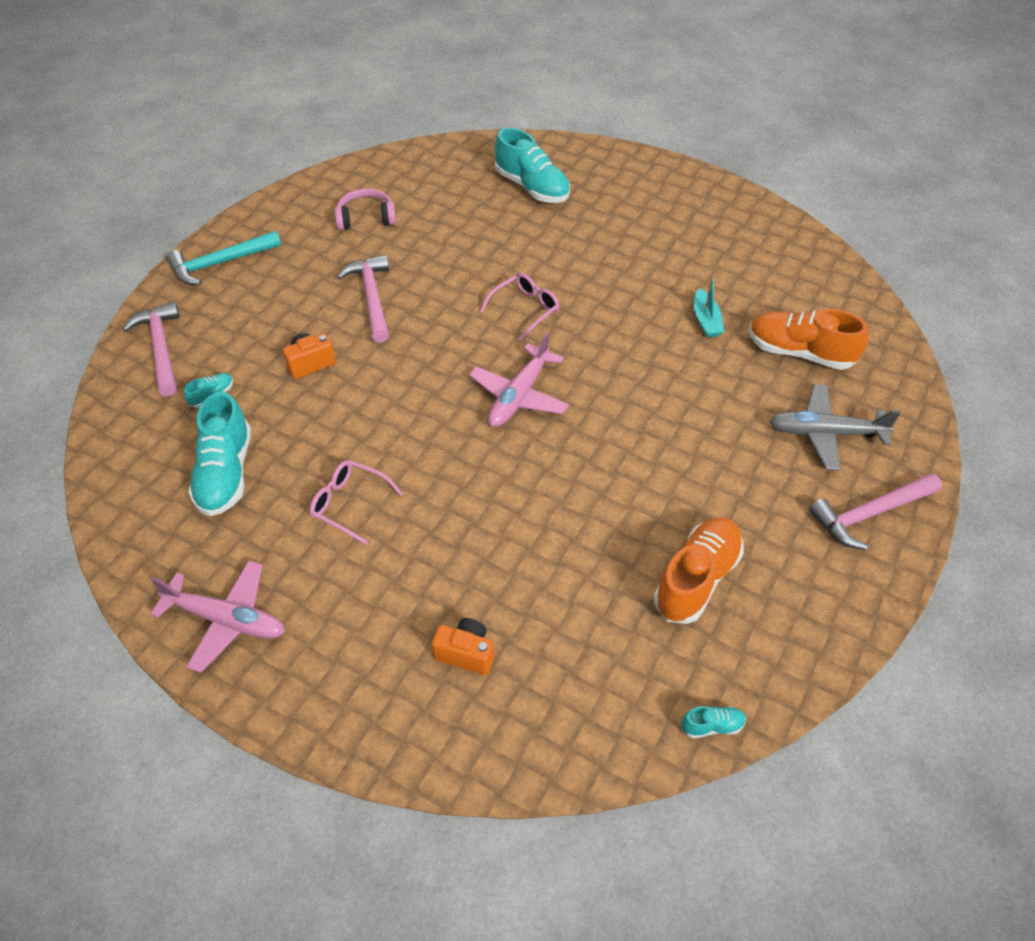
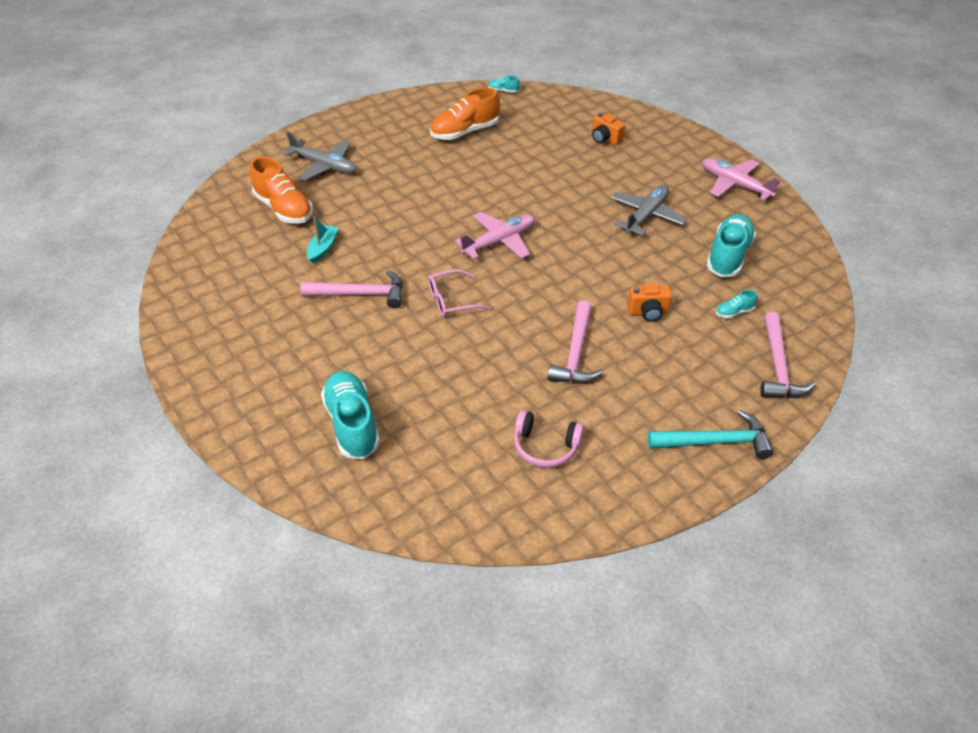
camera: 155 degrees left, 5 degrees down
(349, 504) = (646, 216): pink glasses -> grey plane
(869, 514) = (346, 129): pink hammer -> pink hammer (361, 294)

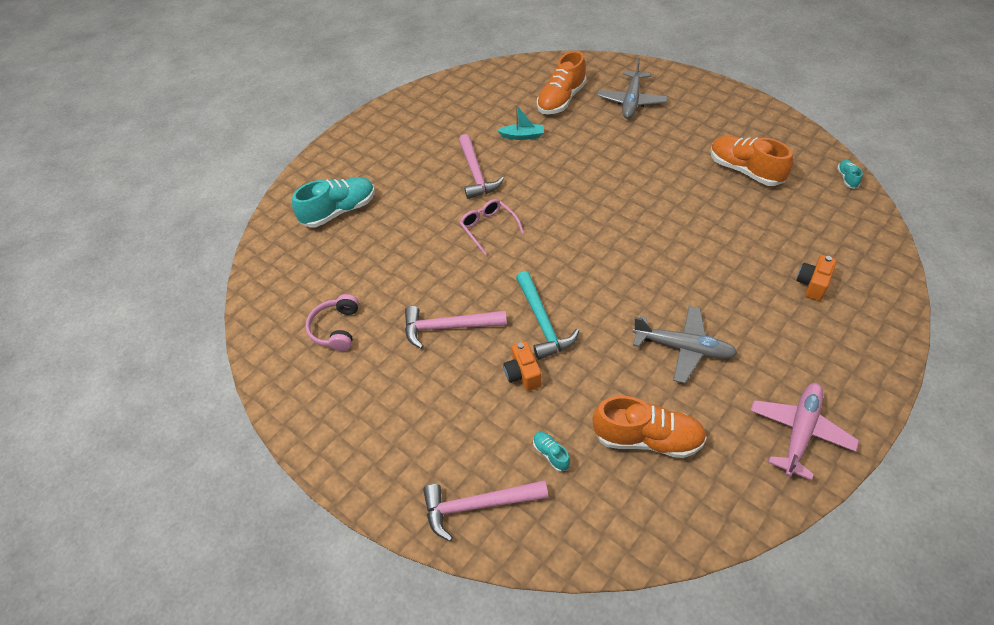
camera: 80 degrees right, 5 degrees up
(499, 242) = (581, 239): pink plane -> none
(715, 442) = (362, 455): turquoise hammer -> turquoise hammer (542, 322)
(728, 256) = (647, 438): turquoise shoe -> orange shoe

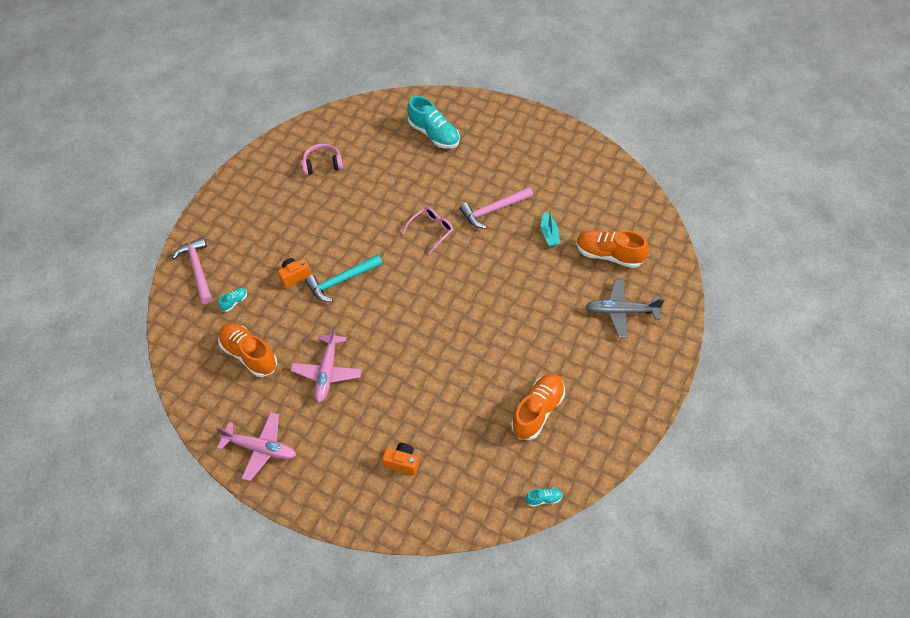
camera: 75 degrees right, 5 degrees up
(448, 327) = (331, 226): pink hammer -> none
(647, 438) = (249, 355): orange shoe -> orange shoe turned 135 degrees clockwise
(683, 348) = (327, 372): grey plane -> pink plane

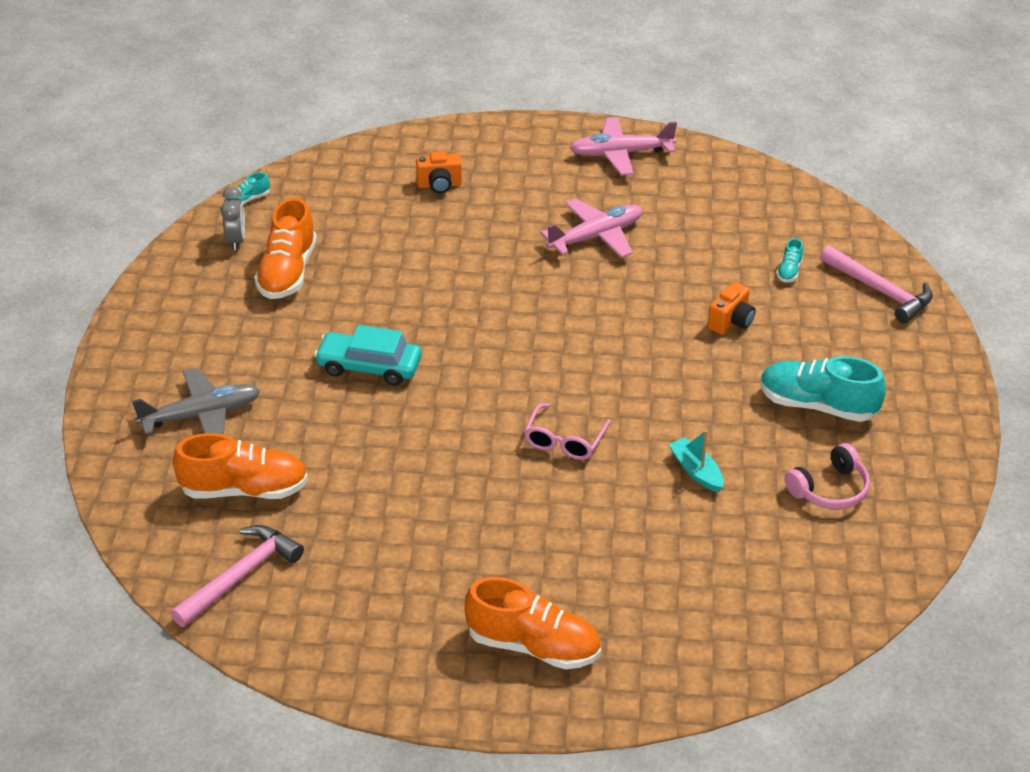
camera: 155 degrees right, 15 degrees down
(249, 355) = (714, 225): orange shoe -> orange shoe (533, 646)
(327, 372) = (596, 236): pink plane -> pink plane turned 75 degrees clockwise
(341, 281) = (658, 335): turquoise hammer -> none
(434, 134) = (667, 607): turquoise shoe -> turquoise shoe (817, 405)
(493, 210) = (477, 503): pink hammer -> pink hammer (241, 576)
(514, 314) = (369, 367): none -> turquoise car
(549, 234) = (360, 493): turquoise boat -> turquoise boat (696, 471)
(563, 456) = (236, 240): none -> grey clock

